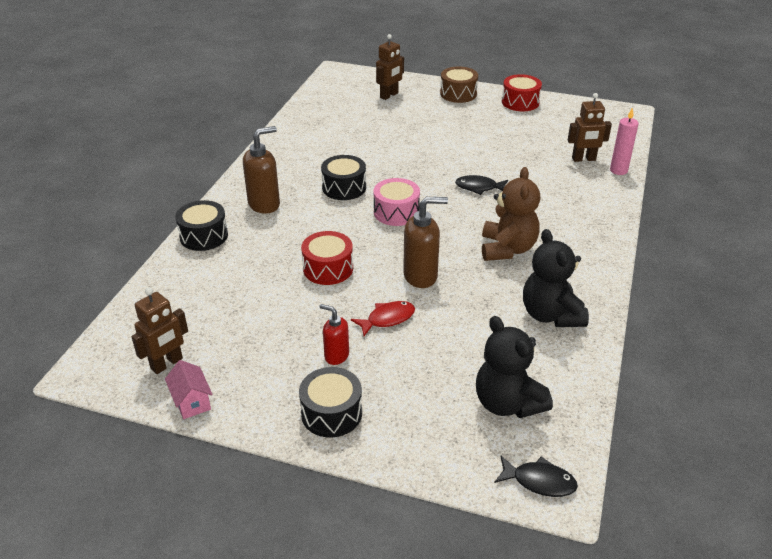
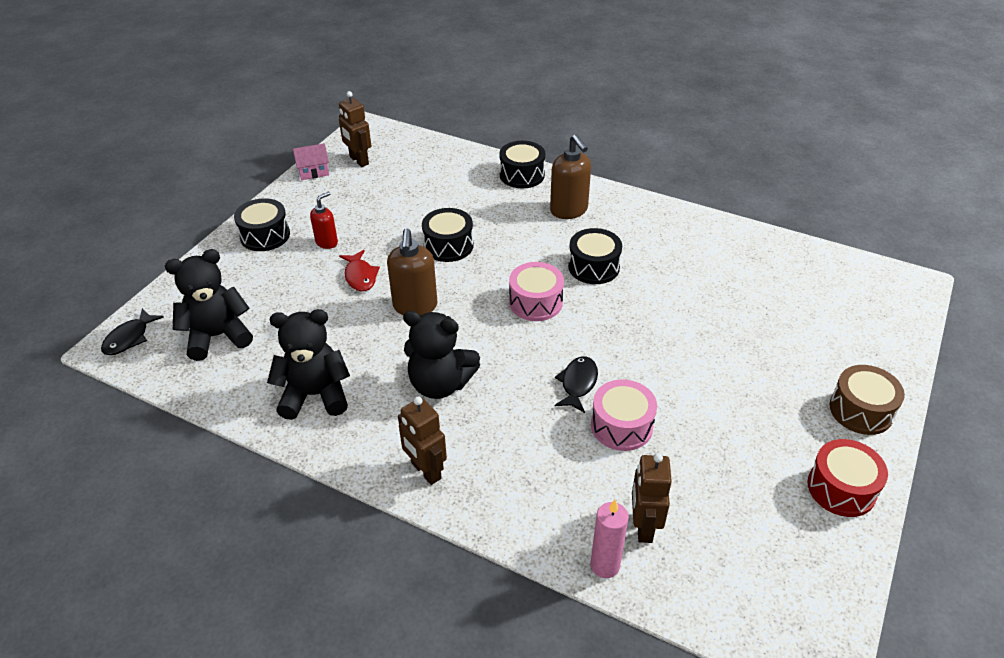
camera: 100 degrees right, 5 degrees up
(328, 268) = (448, 245): red drum -> black drum
(389, 95) = (841, 330): brown robot -> brown robot (425, 471)
(507, 249) = (440, 384): brown teddy bear -> black teddy bear
(509, 169) = (621, 426): none -> pink drum

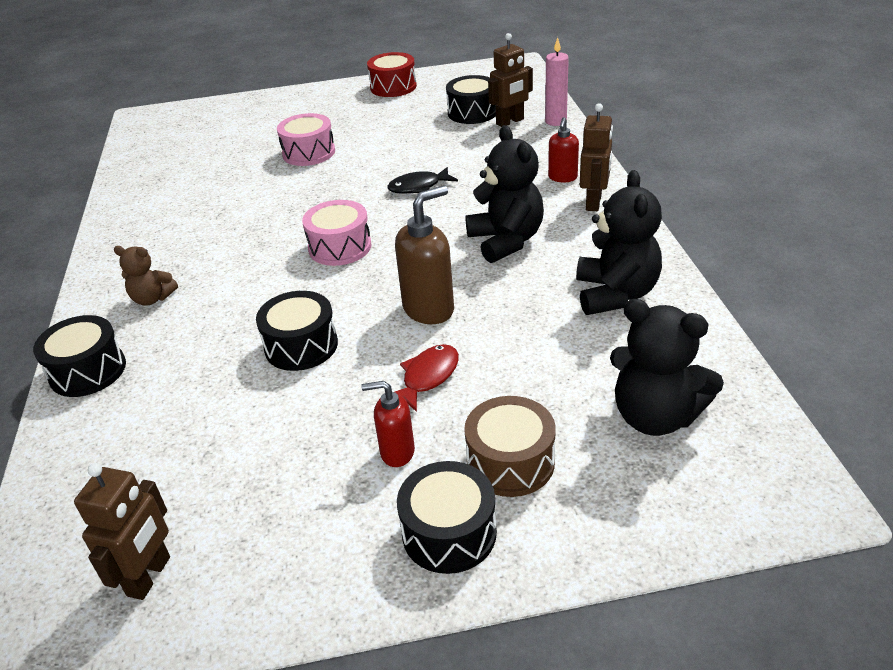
camera: 125 degrees left, 5 degrees down
(129, 338) = (771, 494): black fish -> none
(313, 172) = (229, 615): pink house -> none
(315, 395) = (615, 294): black teddy bear -> black teddy bear turned 135 degrees counterclockwise
(487, 482) = (562, 178): none -> red soap dispenser
(569, 210) = (152, 299): brown soap dispenser -> brown teddy bear
(593, 267) = (250, 242): black drum -> black drum (472, 112)
(621, 426) = (438, 156): pink drum -> pink drum (309, 153)
(861, 410) = (314, 98): brown drum -> brown drum (510, 462)

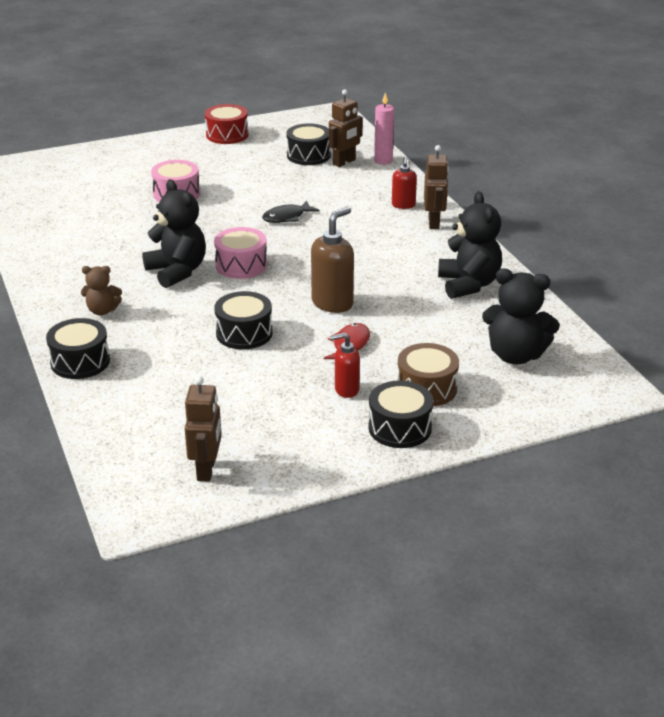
camera: 15 degrees left, 5 degrees down
(506, 241) = (374, 253): black teddy bear -> black teddy bear (177, 271)

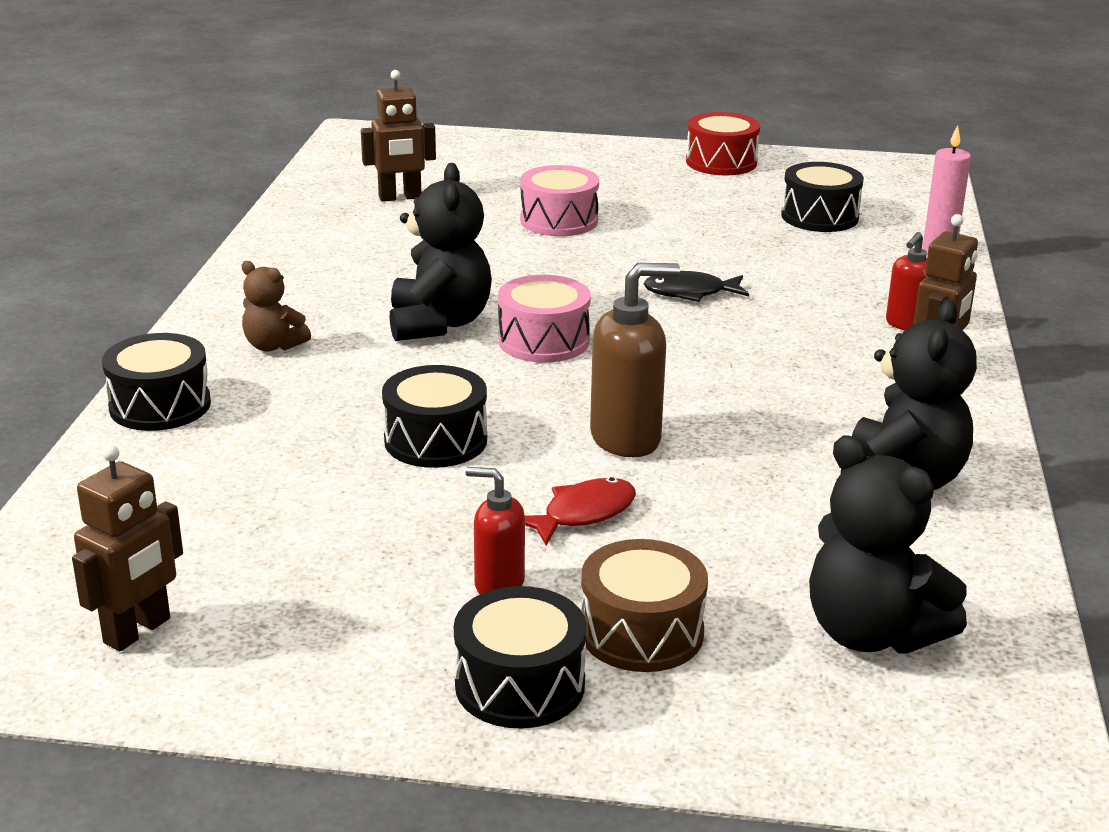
camera: 30 degrees right, 5 degrees down
(344, 162) = (869, 239): brown robot -> brown robot (400, 197)

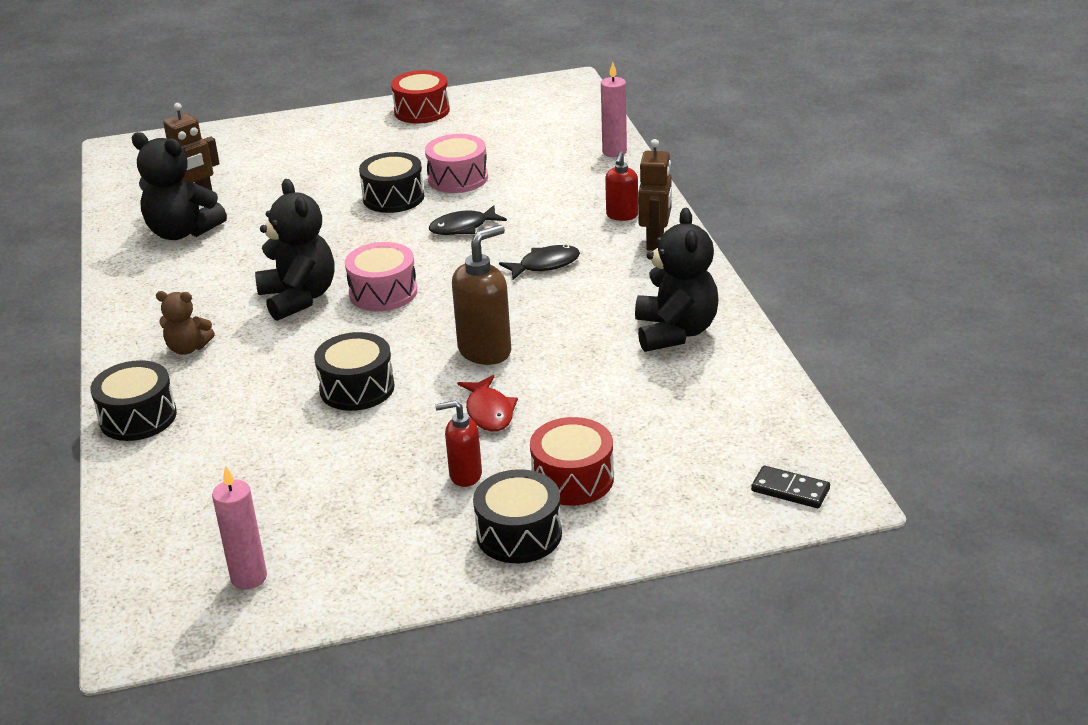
camera: 20 degrees left, 5 degrees up
(138, 631) = (249, 577): brown robot -> pink candle
(559, 221) = (332, 191): pink drum -> pink drum (458, 178)
(583, 514) = (489, 412): red fish -> red fish turned 135 degrees clockwise
(641, 632) = (573, 479): brown drum -> red drum
(769, 358) = (545, 265): none -> black fish
(819, 217) = (518, 142): black drum -> black drum (393, 197)
(871, 633) = (708, 438): black teddy bear -> black teddy bear (182, 232)
(959, 745) = (790, 490): none -> black domino

